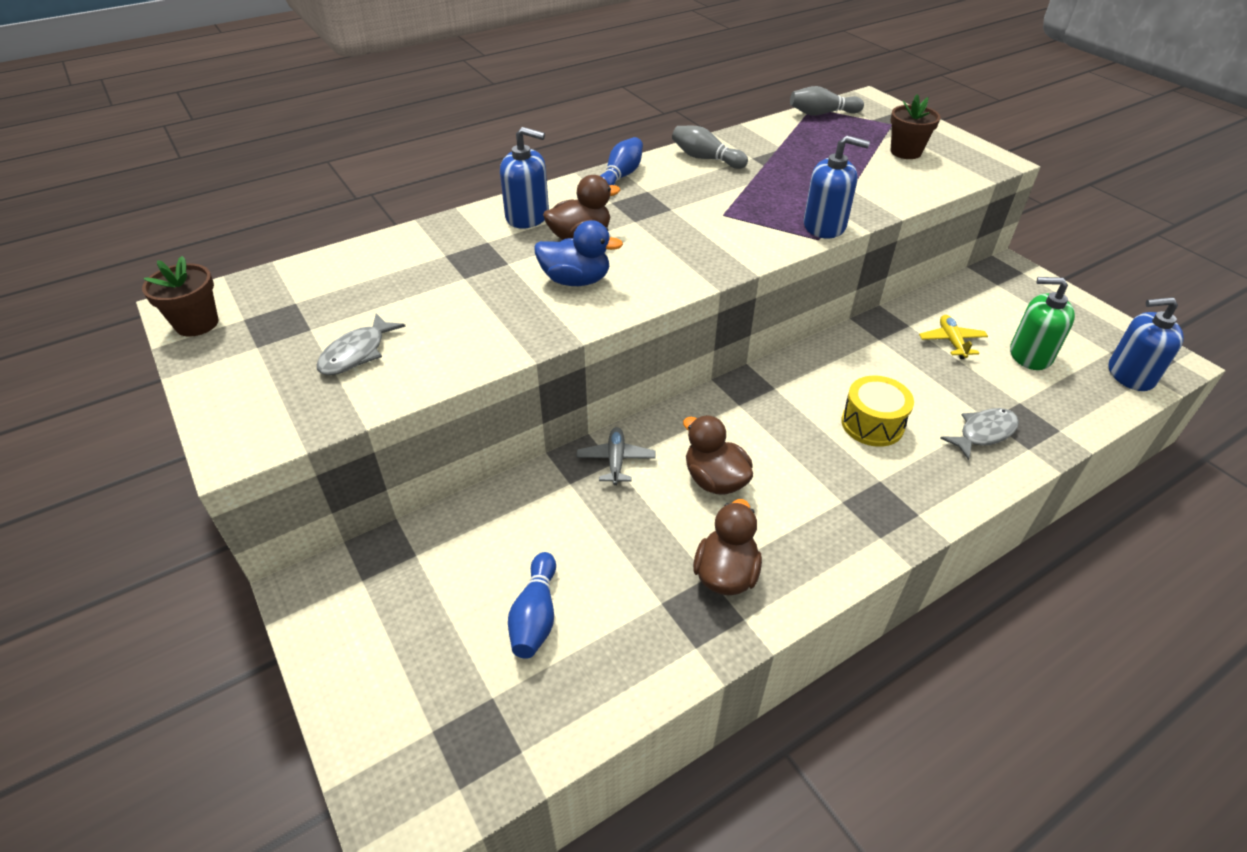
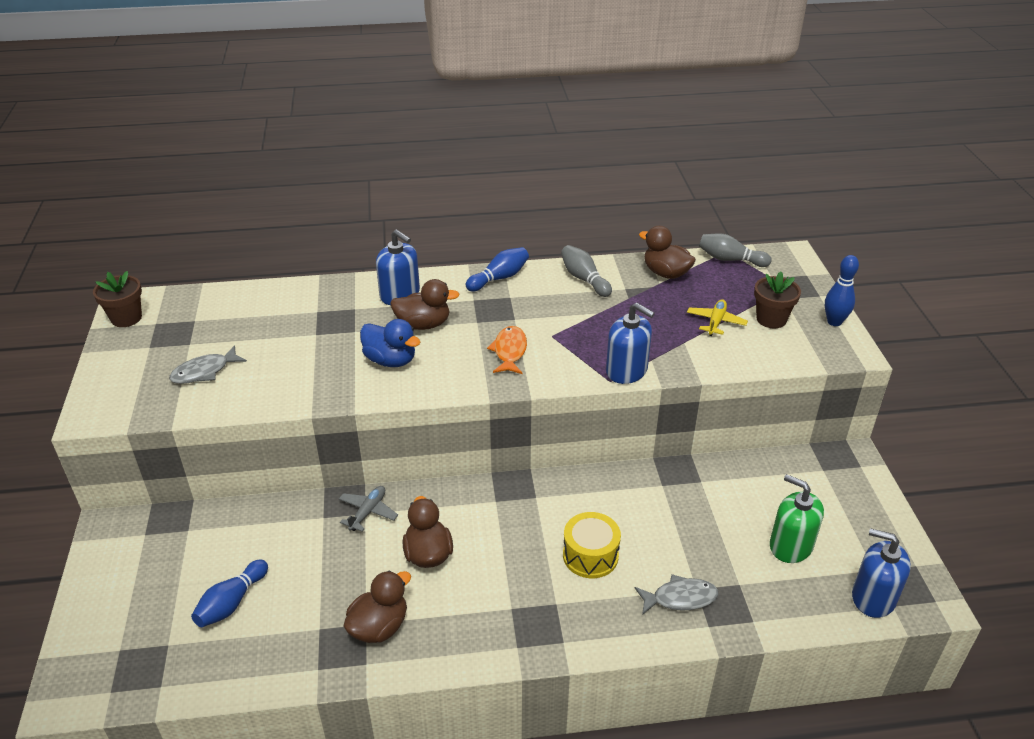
camera: 25 degrees right, 5 degrees down
(695, 239) = (509, 351): none -> orange fish
(776, 137) = (665, 273): none -> brown duck
(951, 341) = (727, 509): yellow plane -> yellow plane (716, 322)
(958, 141) = (834, 322): none -> blue bowling pin

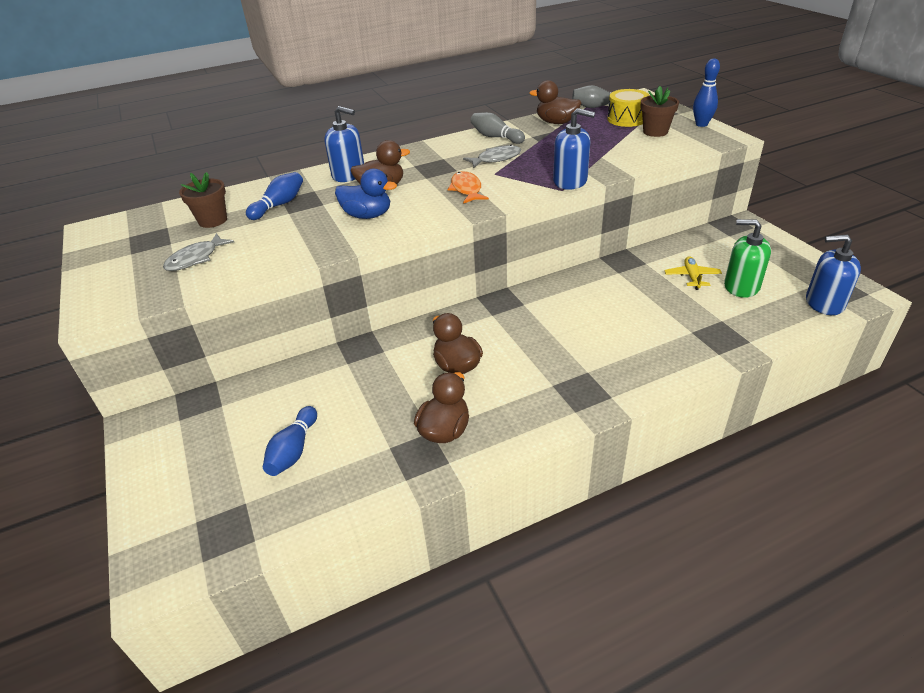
camera: 15 degrees left, 0 degrees up
(126, 318) = (97, 239): brown flower pot -> brown flower pot (213, 220)
(368, 512) = (386, 349): grey plane -> none
(499, 278) = (426, 149): blue bowling pin -> blue bowling pin (279, 205)
(590, 555) = (594, 332): yellow drum -> yellow drum (626, 119)
(680, 598) = (684, 341): grey fish -> grey fish (496, 159)
(716, 322) = (616, 141): yellow plane -> yellow plane (692, 277)

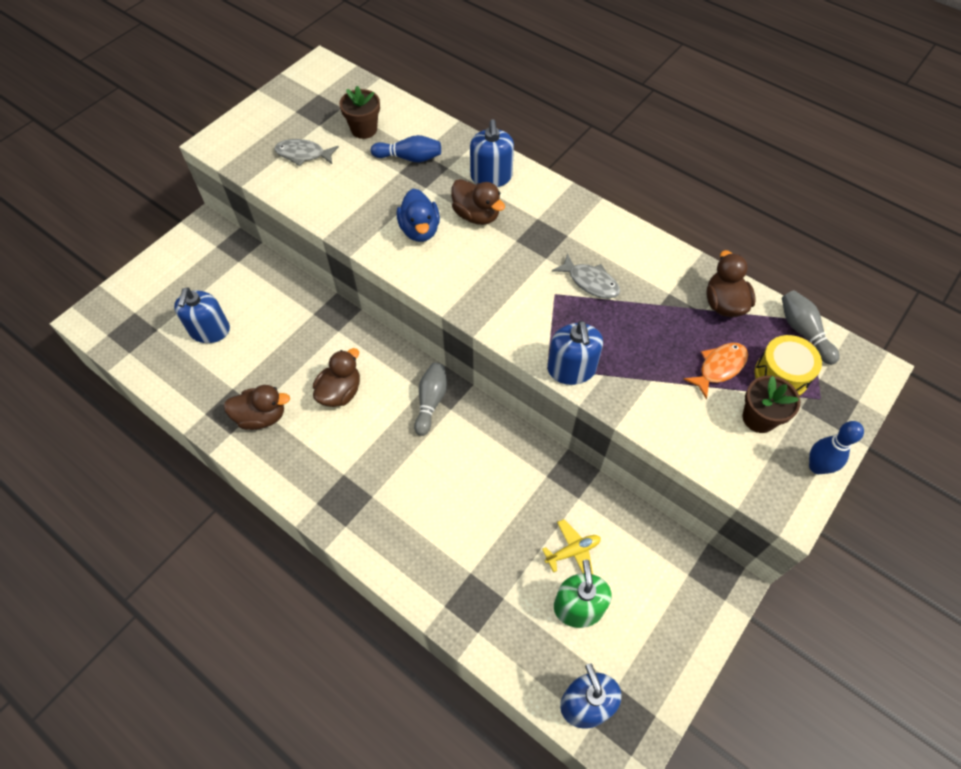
camera: 60 degrees right, 20 degrees up
(293, 450) = (210, 330): blue bowling pin -> blue soap dispenser
(466, 189) = (507, 284): orange fish -> orange fish (719, 367)
(495, 137) = (646, 260): grey bowling pin -> grey bowling pin (431, 401)

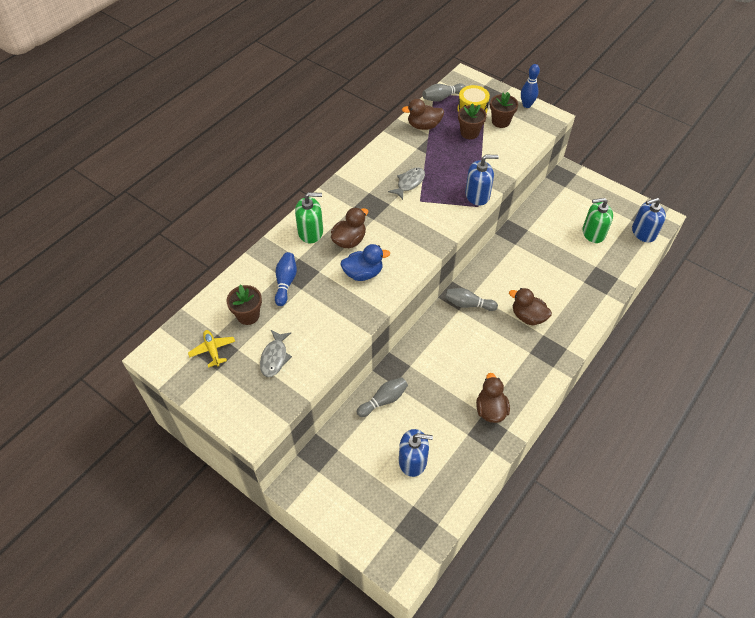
camera: 90 degrees left, 5 degrees down
(293, 303) = (383, 400): none -> grey bowling pin
(340, 392) = (465, 359): brown duck -> brown duck (528, 317)
(491, 177) = (310, 232): blue soap dispenser -> green soap dispenser
(573, 551) = (561, 234): yellow plane -> yellow plane (212, 350)
(719, 367) = (469, 133): orange fish -> brown flower pot

